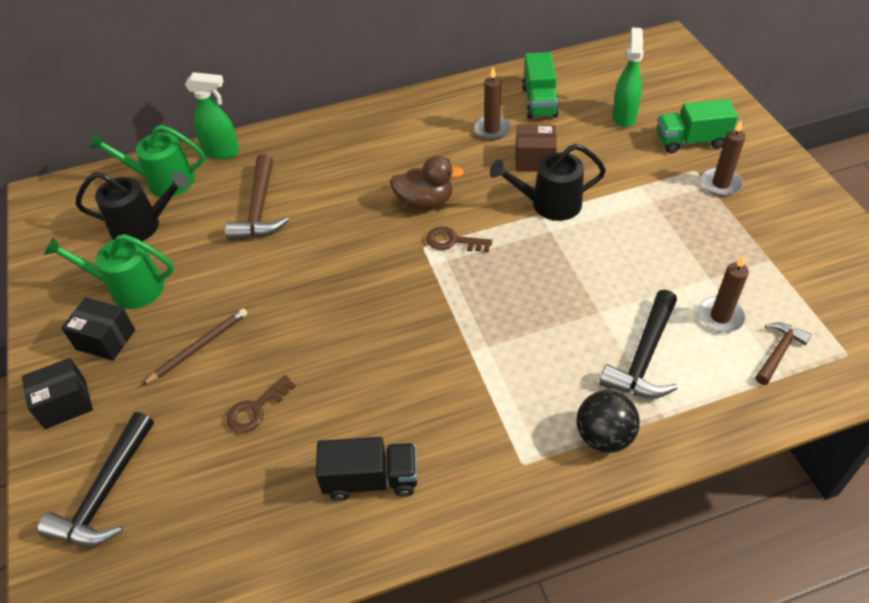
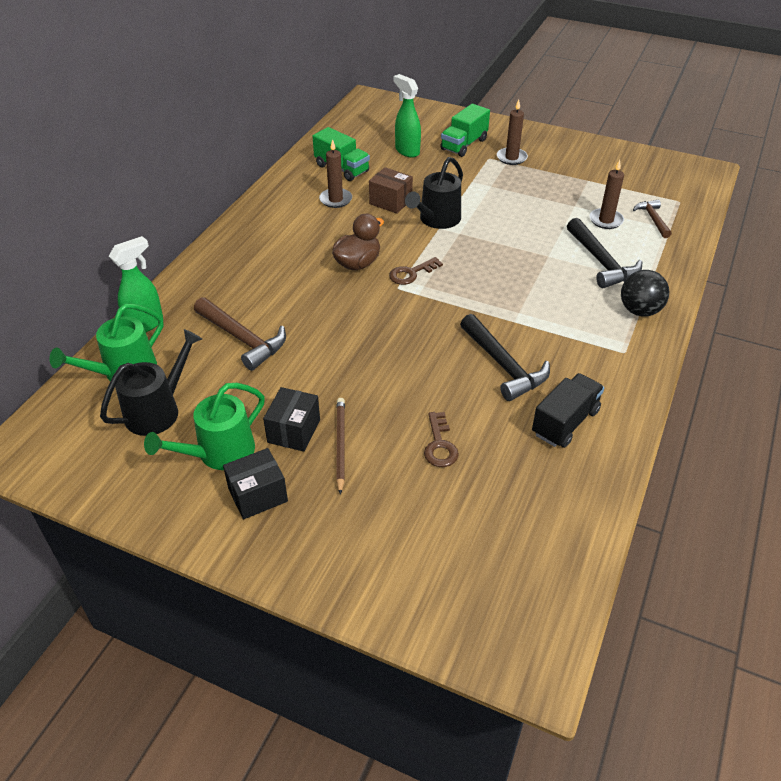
camera: 50 degrees left, 5 degrees down
(65, 403) = (295, 554): black box -> black box (294, 431)
(105, 493) = (421, 571): black hammer -> black hammer (504, 366)
(534, 160) = (390, 202): brown box -> brown box turned 75 degrees clockwise

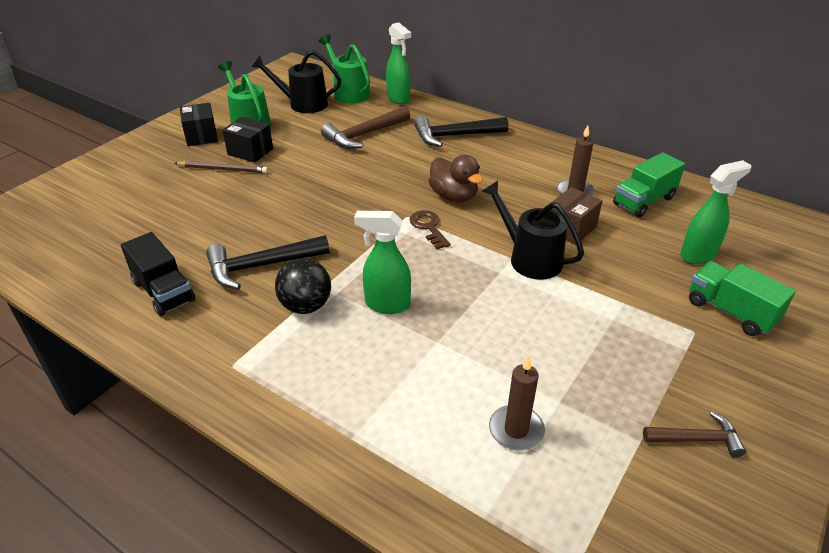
camera: 100 degrees right, 5 degrees down
(157, 410) = (303, 104): black watering can -> black watering can turned 135 degrees clockwise
(439, 445) = (190, 214): brown key -> none
(511, 158) = (700, 357): brown candle -> none
(521, 284) = (386, 304): none -> green spray bottle
(601, 262) = (411, 393): black hammer -> black hammer (454, 136)
(639, 311) = (297, 404): black ball -> black ball (306, 306)
(652, 219) = (514, 499): brown hammer -> brown hammer (697, 439)

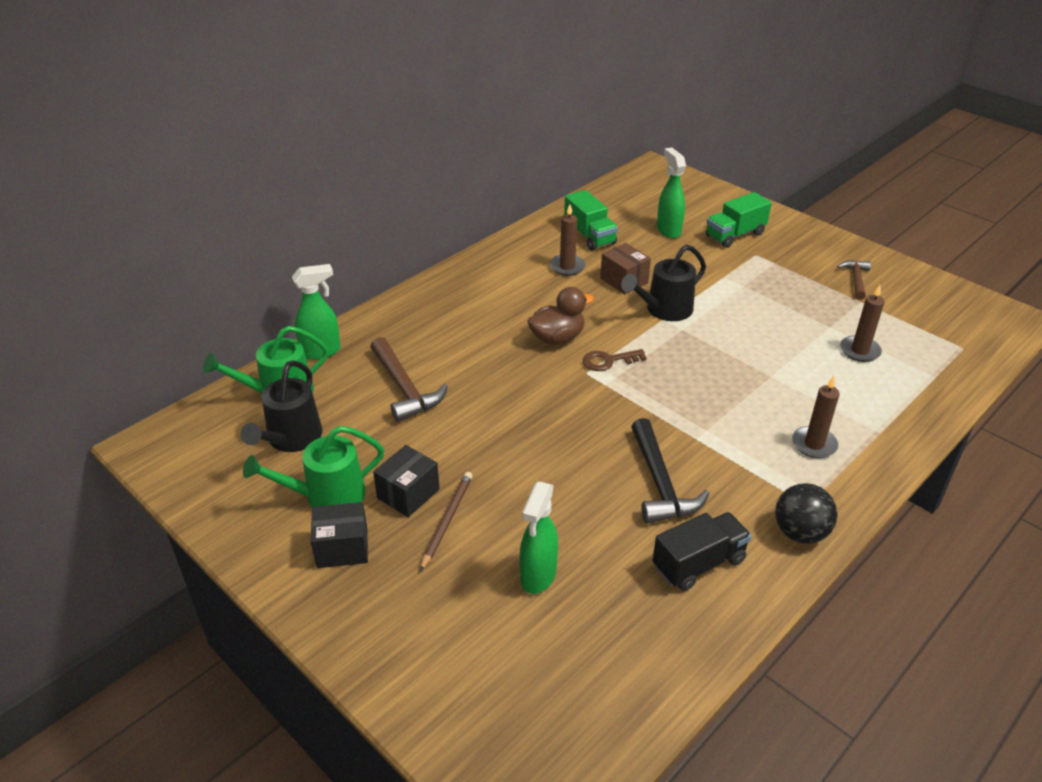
camera: 80 degrees left, 0 degrees up
(306, 306) = (725, 452): black ball -> black ball (800, 533)
(323, 374) = (814, 444): none -> brown candle
(386, 304) = (724, 399): green spray bottle -> green spray bottle (538, 576)
(454, 136) = (435, 321): black hammer -> none

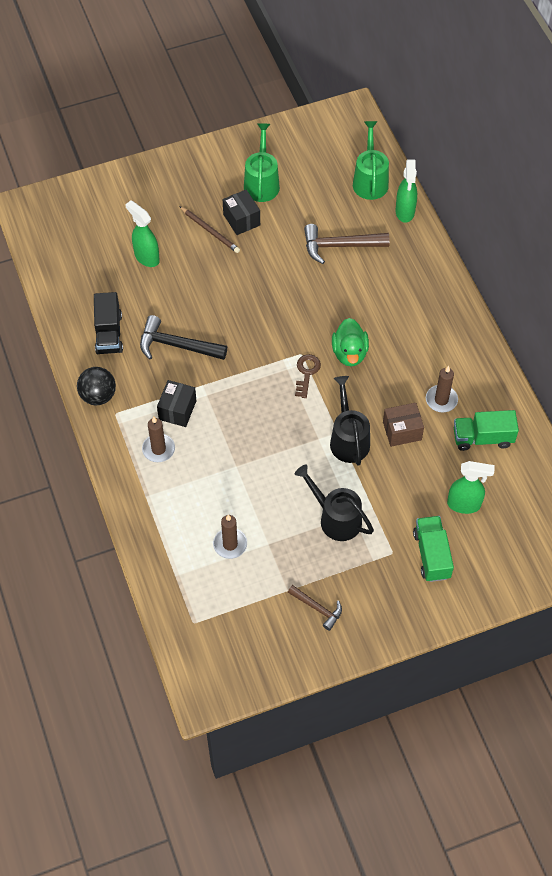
camera: 115 degrees right, 20 degrees up
(291, 438) = (321, 177): black watering can -> black watering can (336, 518)
(342, 548) = (217, 180): black box -> black box (177, 410)
(557, 338) = (349, 353): brown duck -> green duck

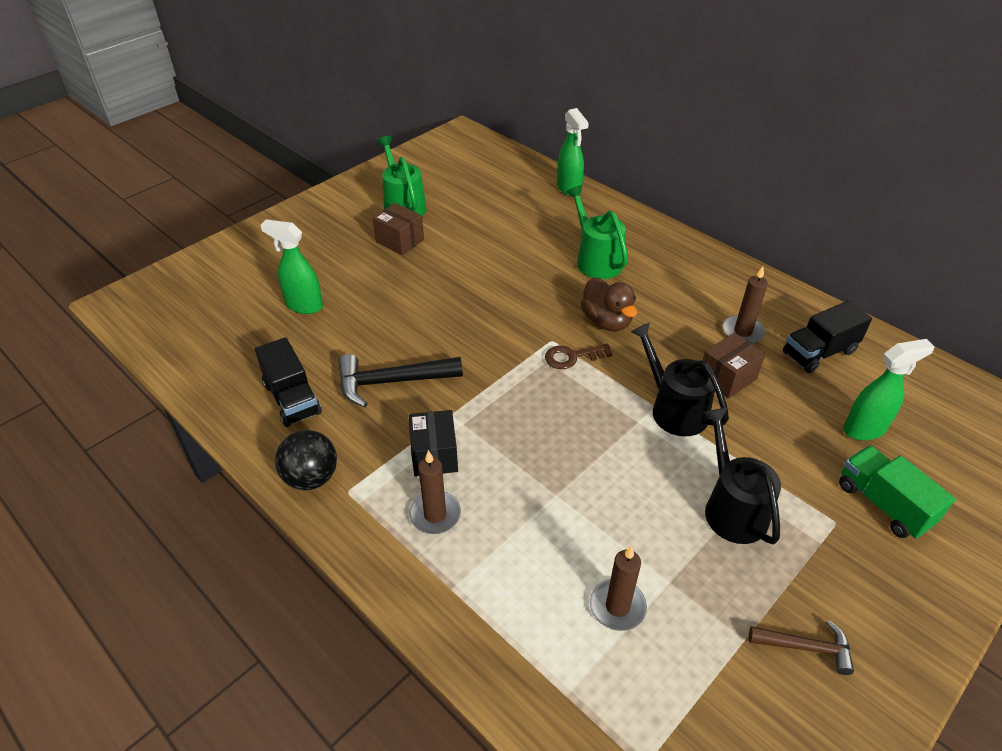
camera: 25 degrees left, 15 degrees down
(210, 231) = (369, 260): brown pencil -> none
(241, 220) = (400, 241): black box -> brown box
(306, 373) = (572, 357): brown key -> brown key turned 90 degrees counterclockwise
(336, 518) = (732, 508): black watering can -> black watering can turned 60 degrees clockwise
(339, 246) = (523, 232): brown hammer -> none
(349, 353) = (606, 321): green duck -> brown duck
(370, 181) = (516, 175): green watering can -> green watering can (596, 260)
(482, 438) = (819, 352): green truck -> black truck

